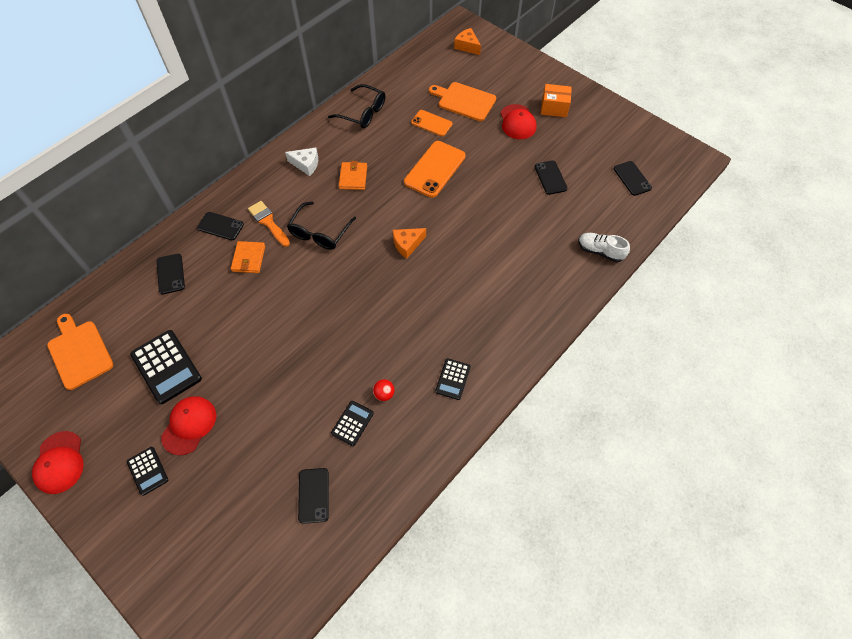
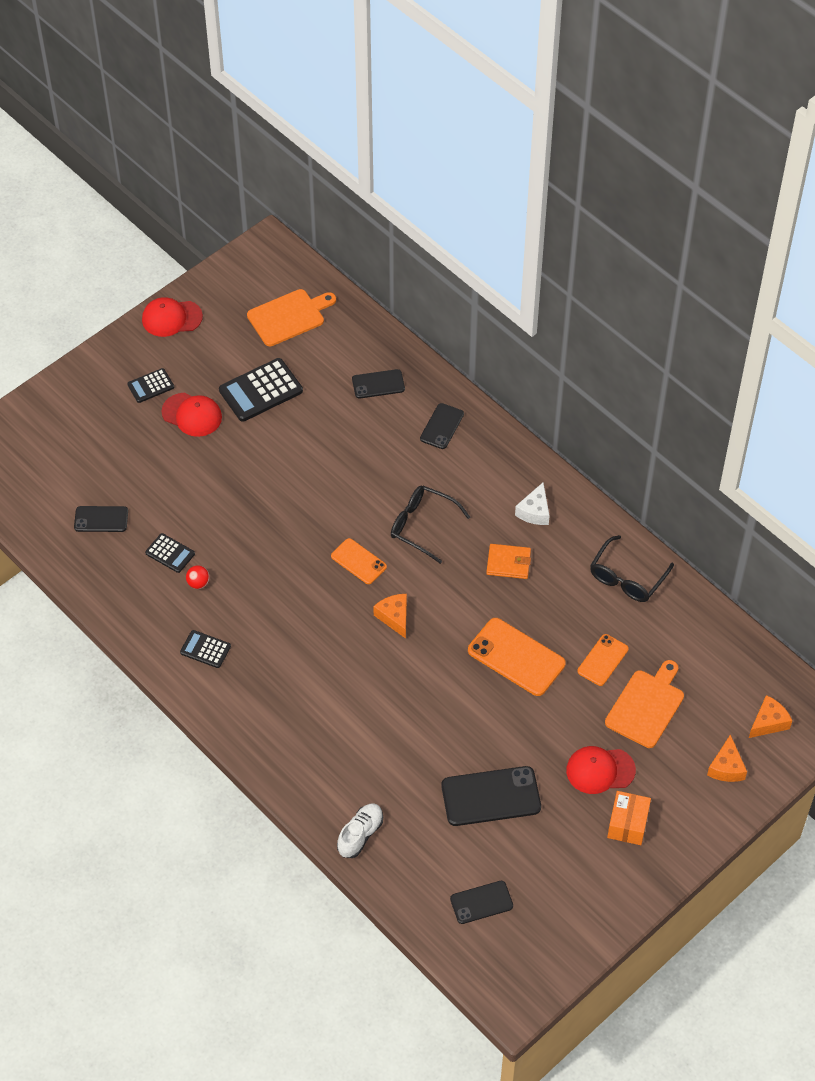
camera: 95 degrees right, 5 degrees down
(249, 258) = (391, 456): orange wallet -> none
(268, 222) = (443, 473): orange brush -> none
(355, 273) = (358, 561): none -> orange phone
(503, 64) = (726, 767): none -> orange cheese
(550, 177) = (491, 796): black phone -> black phone, size x1.67

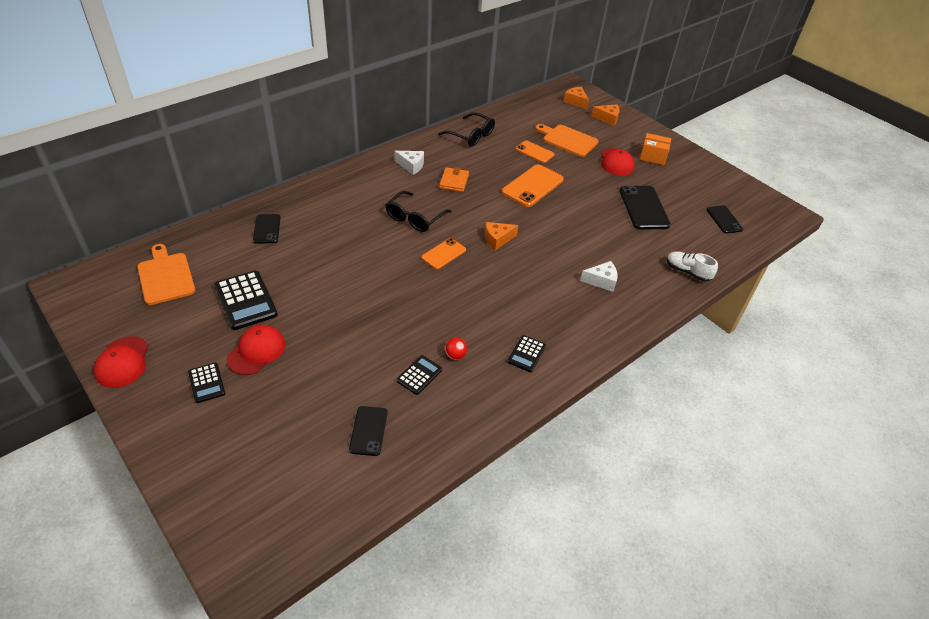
camera: 90 degrees left, 10 degrees down
(331, 731) = (601, 281): none -> white cheese
(442, 426) = (322, 200): black phone -> none

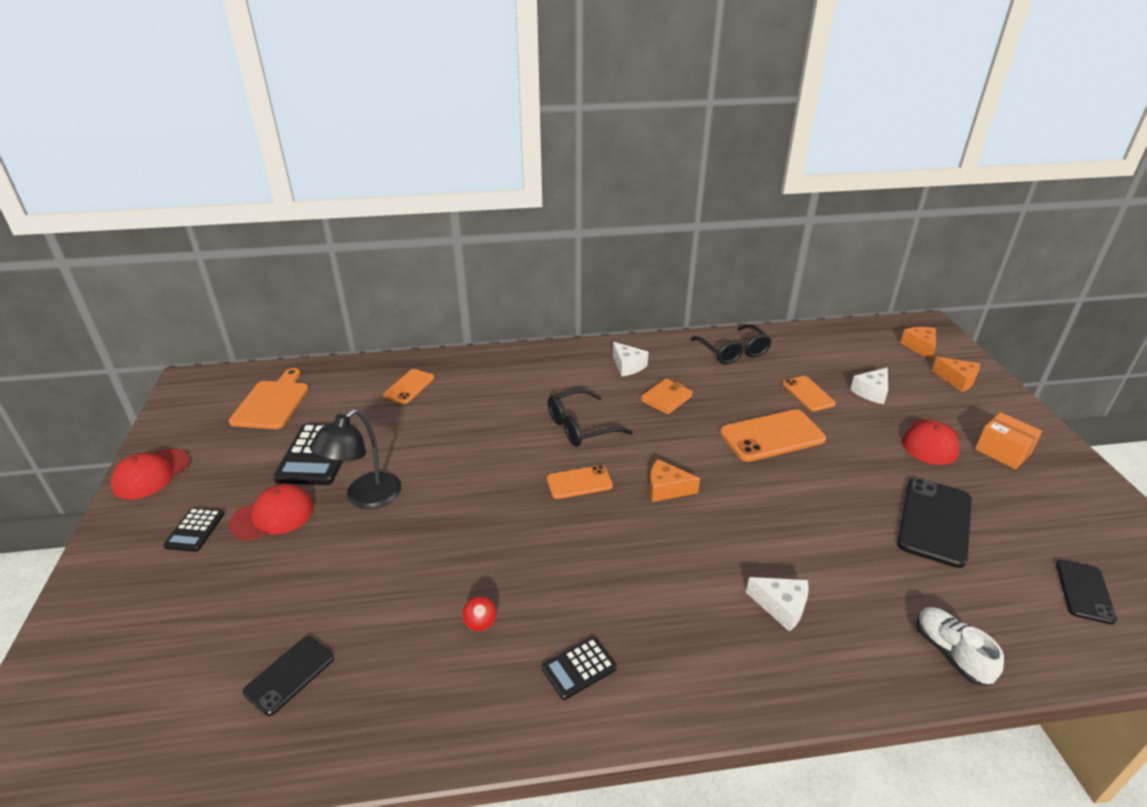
camera: 35 degrees right, 10 degrees down
(267, 229) = (409, 387): black phone -> orange phone
(312, 315) = (365, 498): none -> black lamp
(419, 375) = (413, 629): black calculator -> none
(568, 140) = (871, 392): orange cutting board -> white cheese

